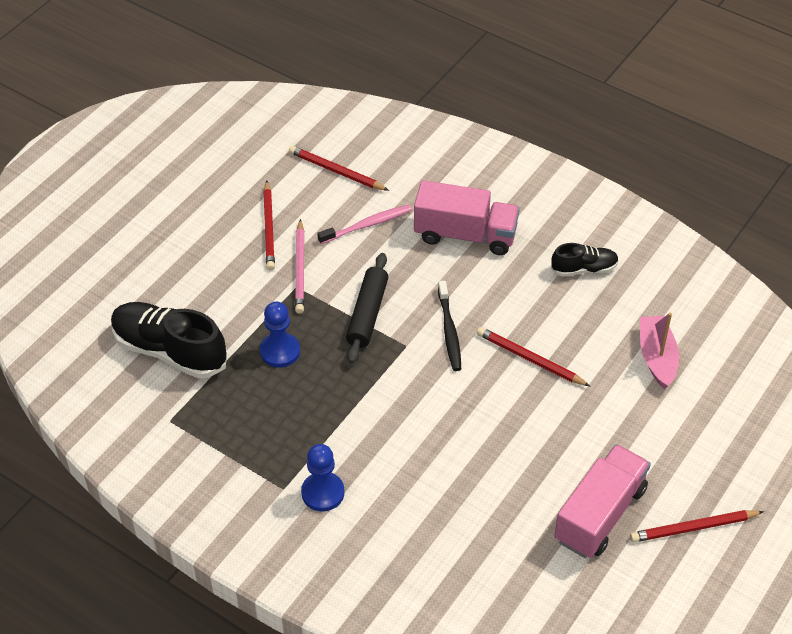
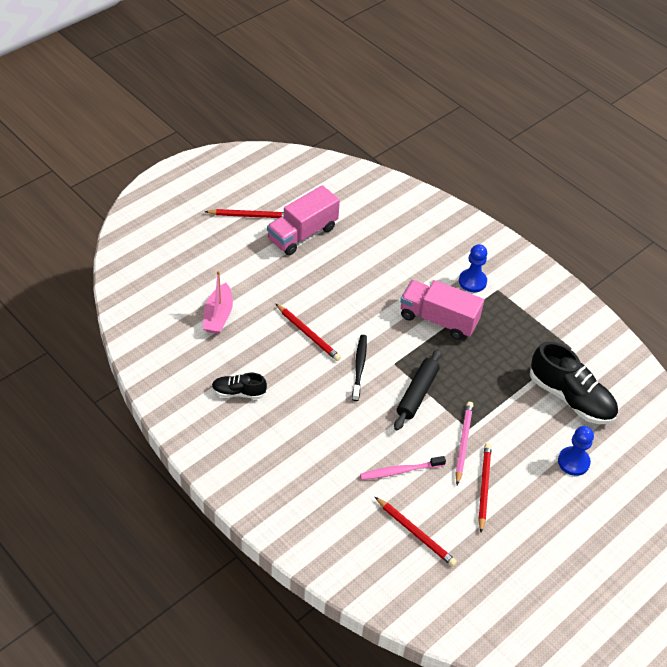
camera: 170 degrees left, 0 degrees up
(280, 351) = (488, 379): blue pawn -> blue pawn (573, 462)
(465, 234) = (321, 443): pink truck -> pink truck (438, 319)

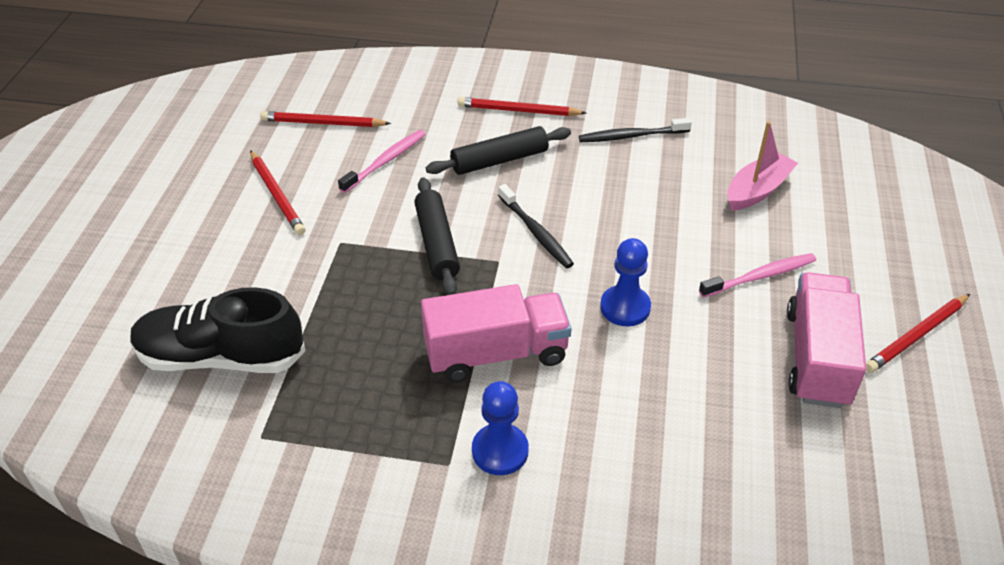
camera: 145 degrees right, 5 degrees down
(218, 316) = (757, 190): pink boat -> pink boat turned 75 degrees clockwise
(239, 392) = (631, 136): black shoe -> black toothbrush
(279, 277) = (760, 276): none -> pink toothbrush
(308, 334) = (637, 232): red pencil -> red pencil (518, 111)
(332, 426) = (499, 160): none -> black rolling pin
(463, 443) = (334, 223): pink pencil -> none
(573, 462) = (175, 278): blue pawn -> blue pawn (625, 307)

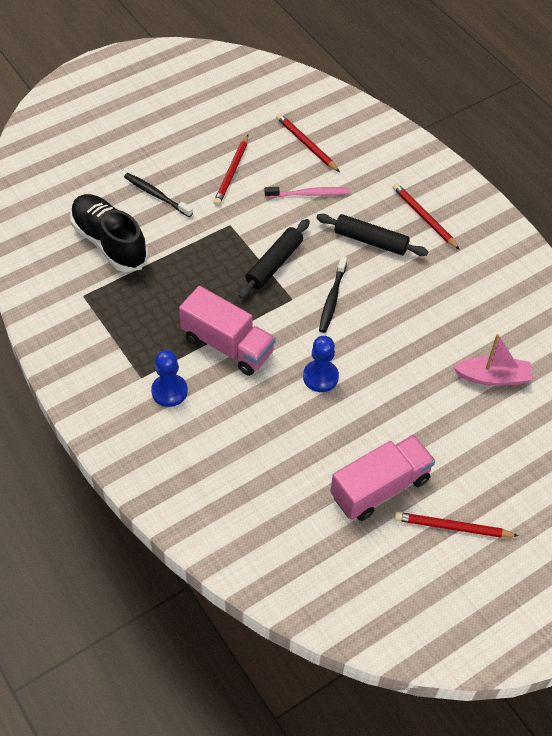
camera: 45 degrees right, 10 degrees up
(631, 136) = (468, 285): black toothbrush -> black toothbrush (156, 195)
(760, 276) = (416, 423): pink toothbrush -> none

